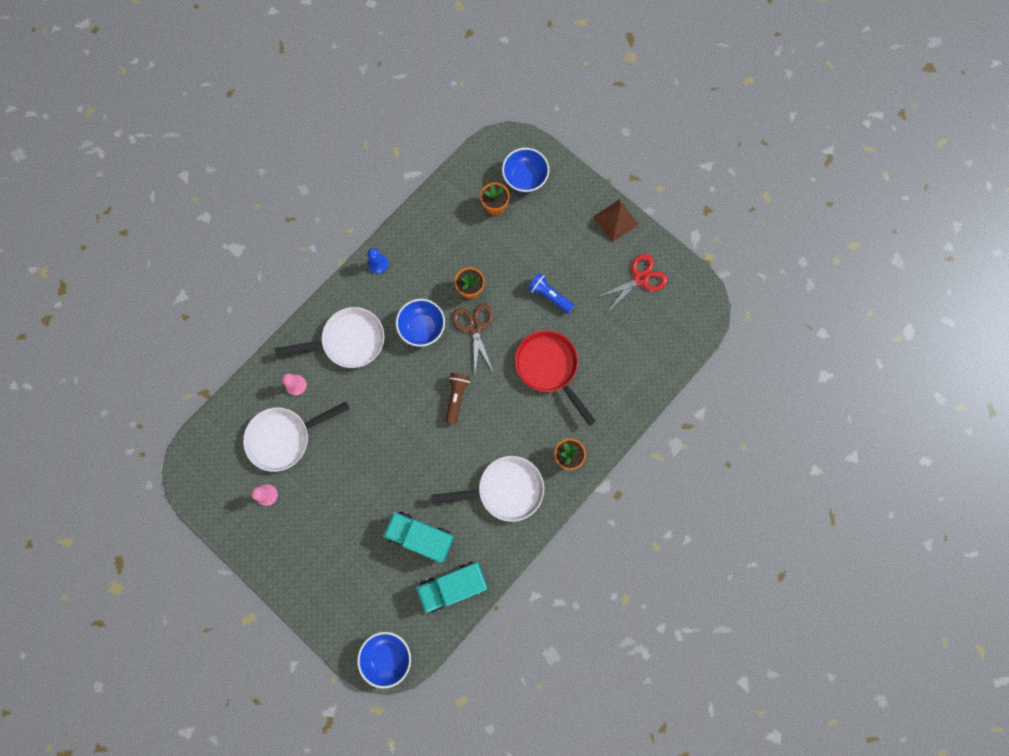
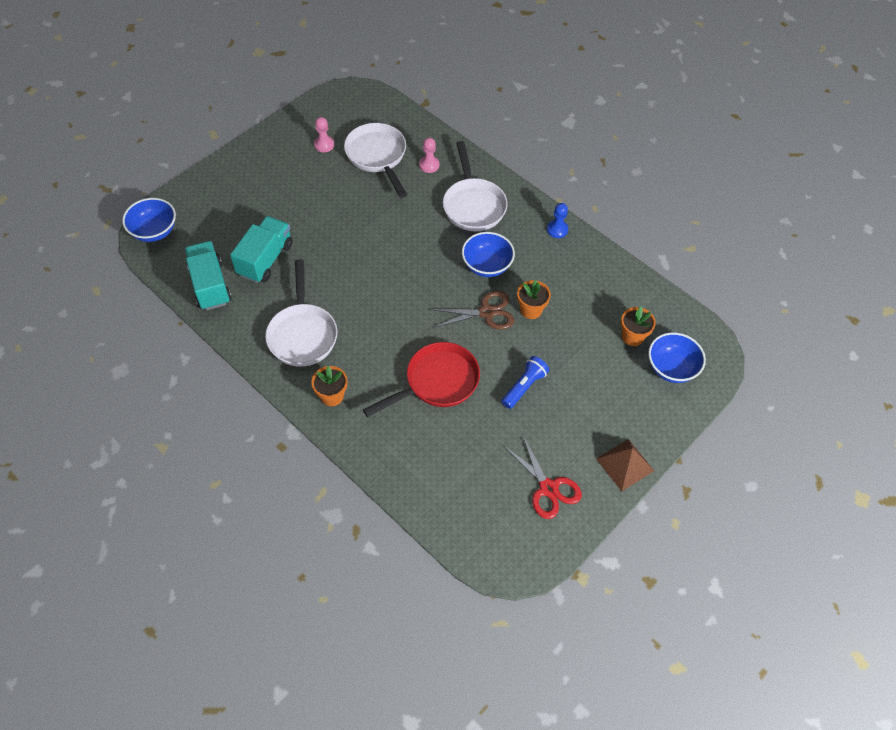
camera: 90 degrees right, 20 degrees down
(456, 397) = (408, 294): brown flashlight -> none

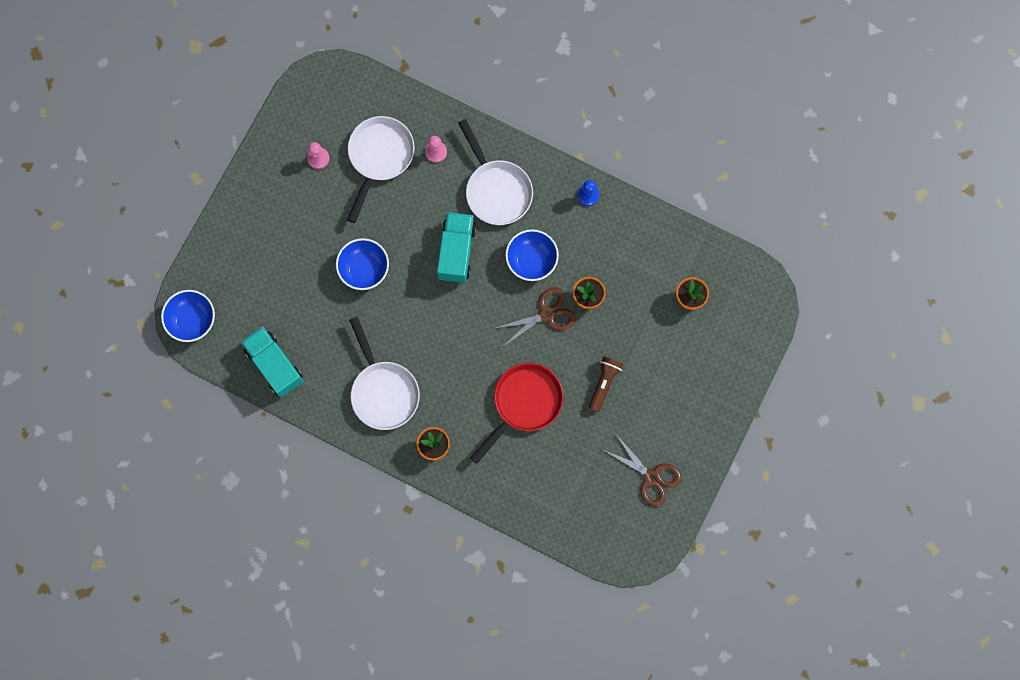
camera: 15 degrees left, 20 degrees up
(265, 259) = (315, 319): turquoise truck -> turquoise truck (456, 252)
(377, 157) = (379, 157): white pan -> white pan turned 60 degrees clockwise
(524, 386) = (604, 383): blue flashlight -> brown flashlight
(548, 488) = (651, 477): red scissors -> brown scissors
(625, 464) = (711, 434): brown pyramid -> none
(671, 368) = (731, 323): blue bowl -> blue bowl (364, 269)

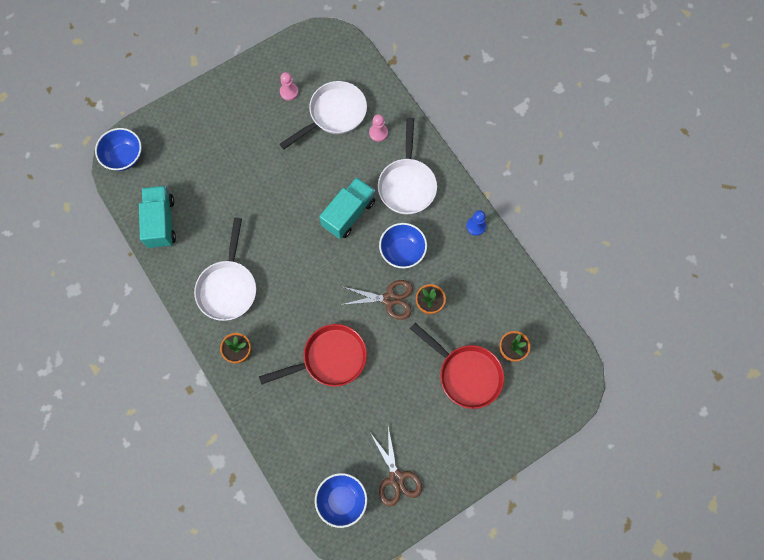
camera: 30 degrees right, 5 degrees down
(364, 269) = (271, 188): blue bowl -> blue bowl (342, 500)
(604, 383) = (402, 379): brown flashlight -> none
(660, 345) = (466, 374): none -> red pan

